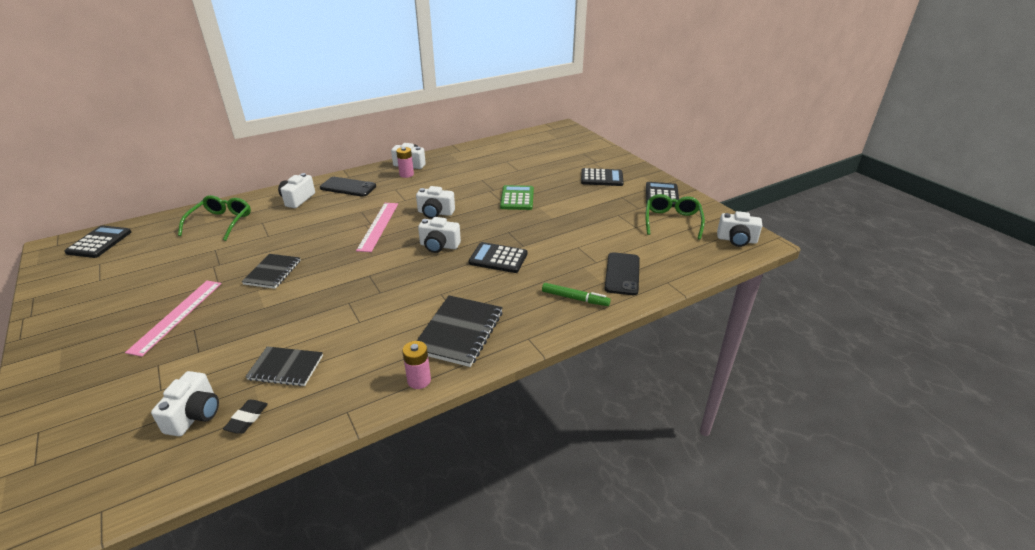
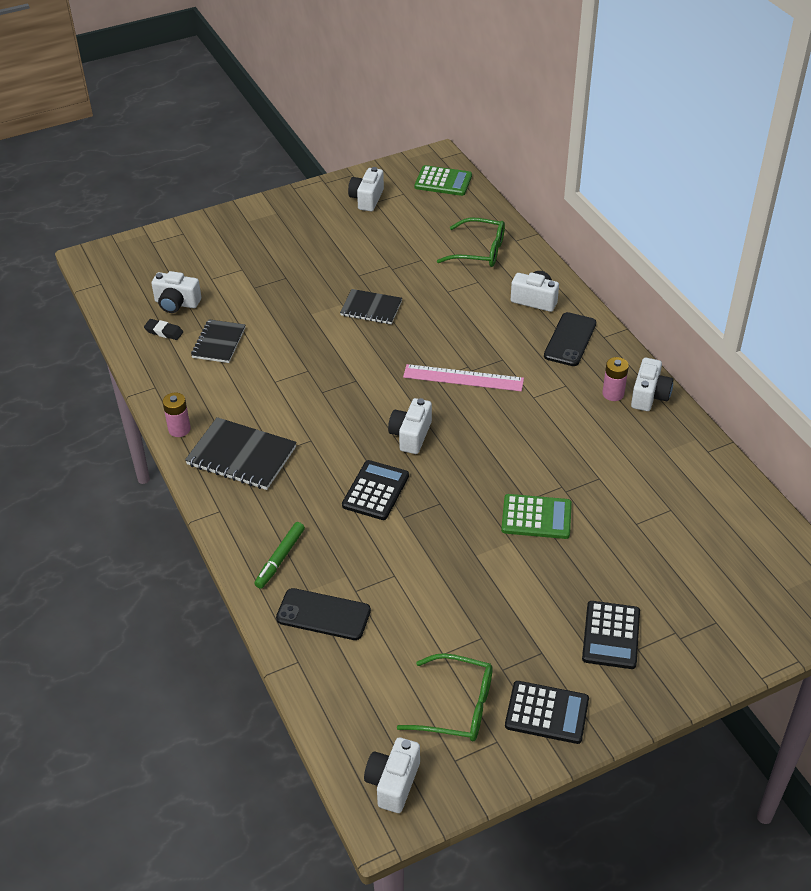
camera: 95 degrees right, 10 degrees up
(99, 242) = (443, 182): black calculator -> green calculator
(177, 316) = (308, 262): pink ruler -> none
(435, 213) = (495, 429): white camera -> white camera (367, 199)

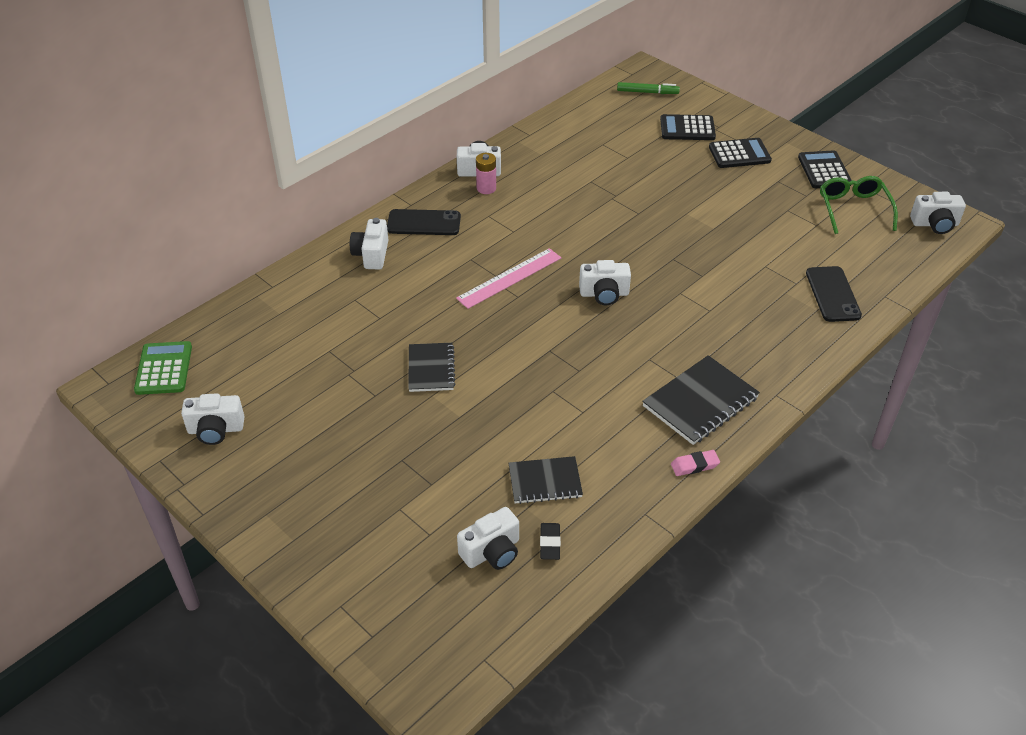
camera: 110 degrees left, 0 degrees up
(176, 303) = (492, 552): white camera -> white camera turned 60 degrees clockwise
(179, 429) = (694, 465): pink battery -> pink eraser
(241, 456) = (700, 402): black notebook -> black notebook turned 45 degrees clockwise
(280, 558) = (798, 336): green marker -> green marker (647, 92)
(376, 491) = (684, 299): black calculator -> black calculator (687, 128)
(463, 378) = (509, 278): pink ruler -> pink ruler turned 60 degrees clockwise
(480, 251) = (300, 308): green glasses -> none
(536, 517) = (654, 205): green calculator -> none

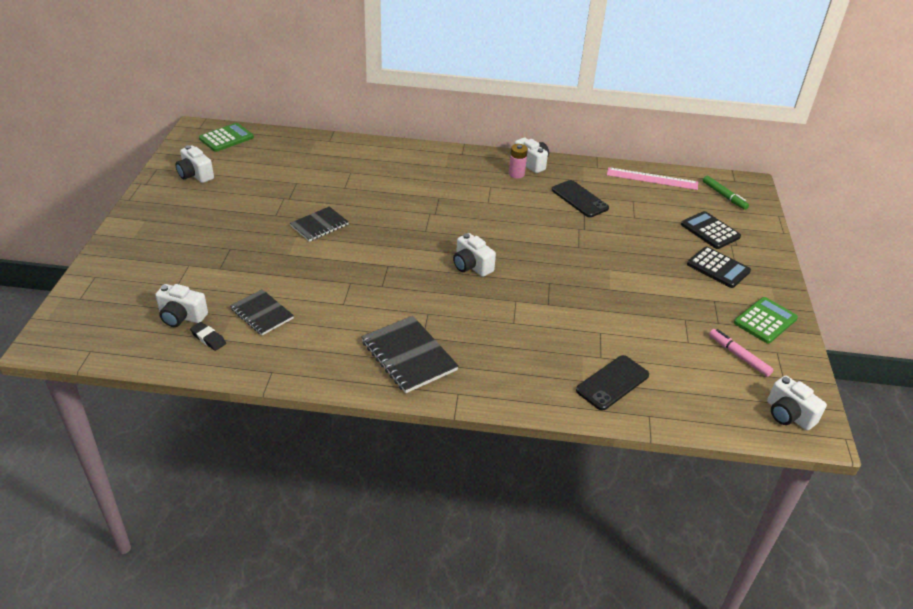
camera: 50 degrees right, 5 degrees down
(371, 255) = (397, 160): white camera -> none
(424, 223) = (450, 166): black phone -> black phone (579, 199)
(509, 278) = (439, 220): pink ruler -> pink ruler (652, 179)
(550, 543) = (208, 338): black eraser -> black eraser turned 75 degrees clockwise
(694, 465) = (340, 378): pink eraser -> none
(700, 402) = (408, 356): black notebook -> black notebook turned 45 degrees clockwise
(824, 170) = (765, 321): black calculator -> green calculator
(853, 208) = (739, 356): green glasses -> pink marker

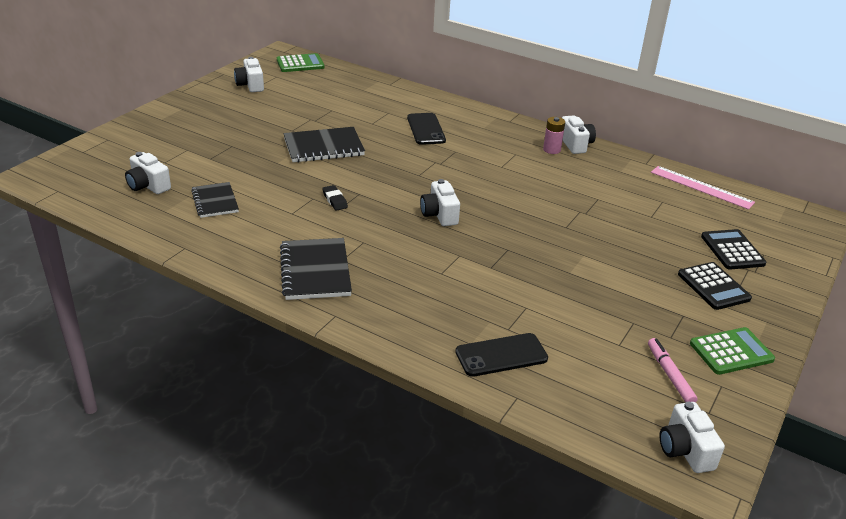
camera: 25 degrees right, 5 degrees down
(208, 338) = (155, 208): black eraser -> black eraser (335, 200)
(319, 225) = (324, 147): black notebook -> black notebook, size x1.52
(579, 199) = (602, 186): black phone -> black phone (426, 129)
(724, 196) = (777, 222): green marker -> none

